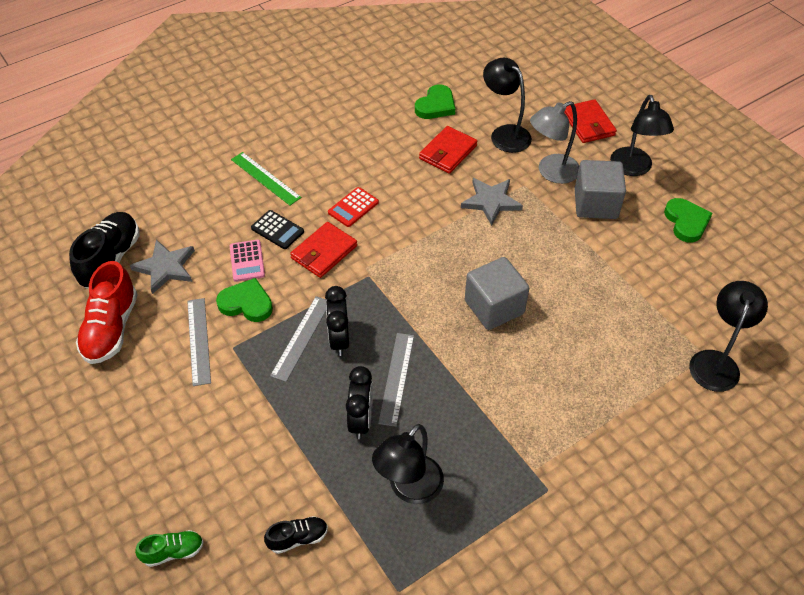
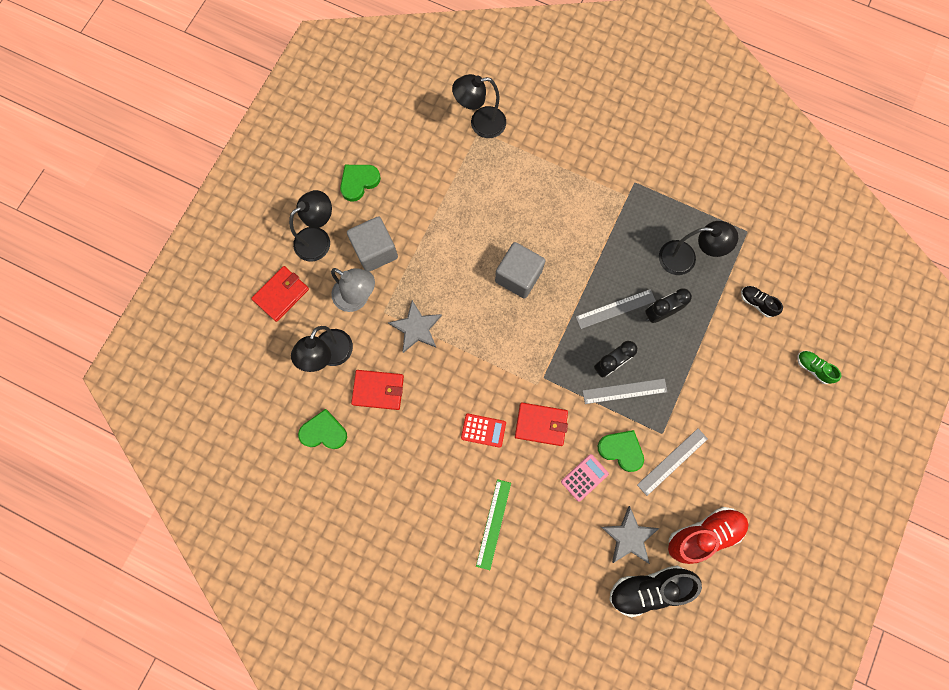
camera: 120 degrees left, 25 degrees up
(246, 303) = (621, 450): green heart -> green heart turned 135 degrees clockwise
(277, 230) = (541, 475): black calculator -> none

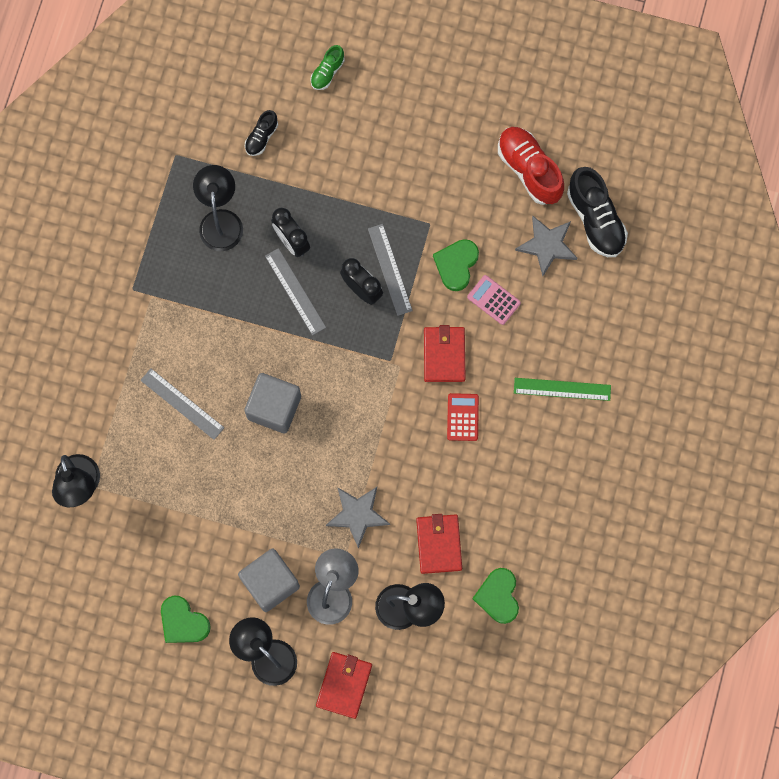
camera: 100 degrees left, 0 degrees up
(281, 294) = (344, 685): red wallet -> red wallet turned 75 degrees clockwise
(672, 461) = (458, 210): grey ruler -> grey ruler (182, 404)

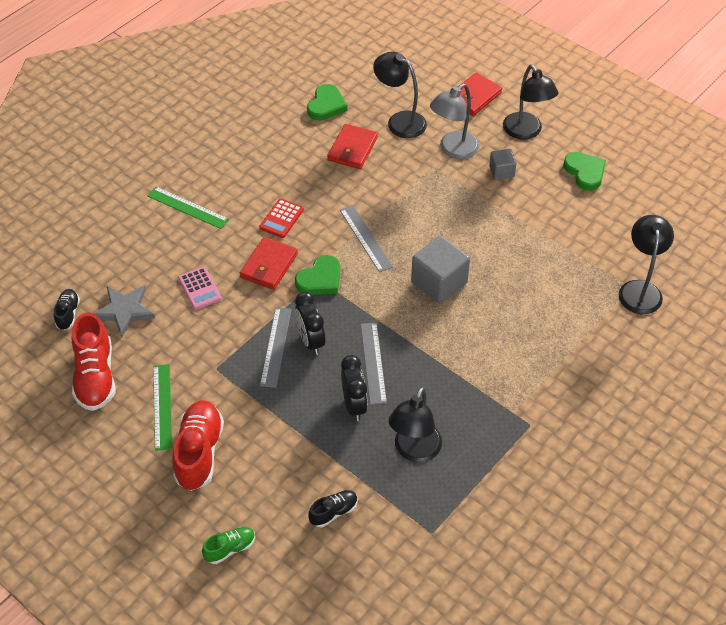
camera: 155 degrees left, 25 degrees down
(182, 404) = (521, 315): grey ruler -> grey ruler (365, 238)
(270, 583) = (501, 171): grey cube -> grey cube, size x0.55
(357, 515) = (407, 188): grey star -> none
(398, 140) = (199, 452): none -> red shoe
(454, 167) = (162, 406): none -> green ruler
(456, 265) = (214, 327): green heart -> green heart (320, 279)
(595, 219) = (68, 314): black shoe -> black shoe, size x0.53

